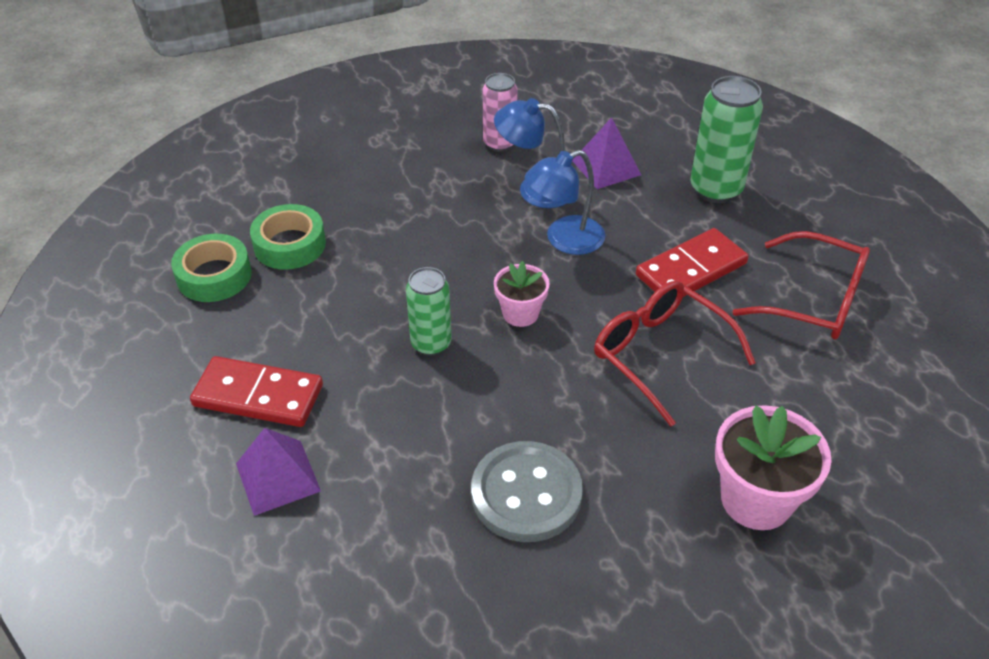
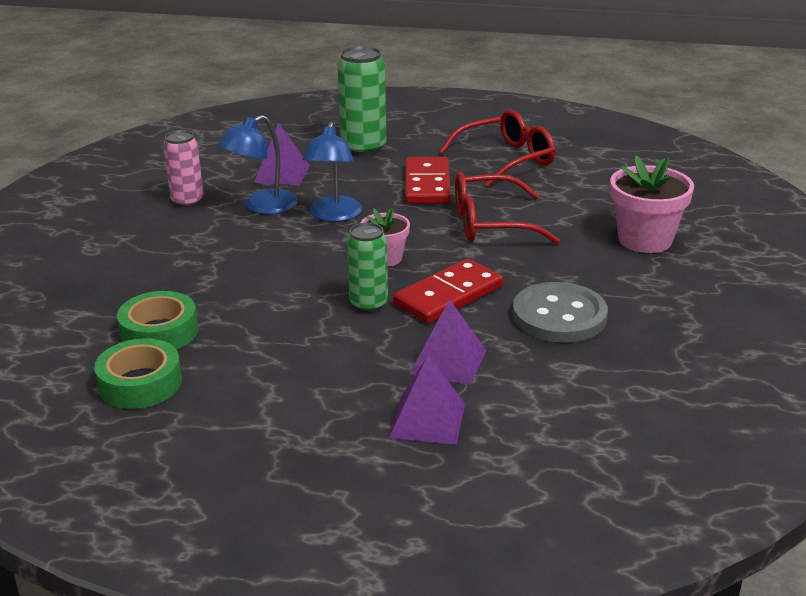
camera: 55 degrees left, 15 degrees down
(258, 395) = (324, 403): red domino -> red domino (448, 295)
(379, 446) = (448, 361): none -> purple pyramid

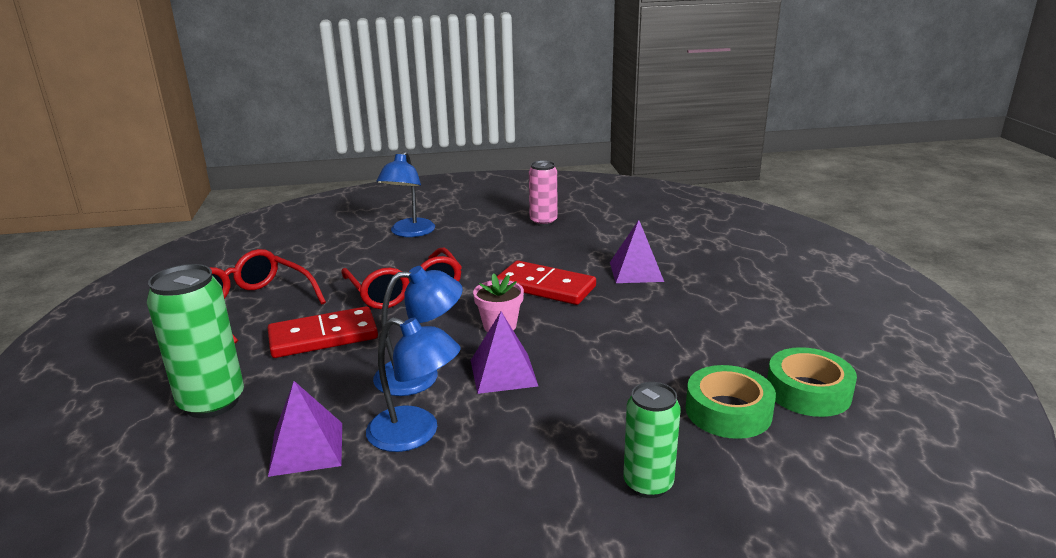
camera: 110 degrees left, 5 degrees down
(187, 201) = (421, 510): pink can -> pink can (543, 222)
(368, 304) = (585, 316): green can -> green can (648, 484)
(427, 420) = (708, 266): purple pyramid -> purple pyramid (503, 373)
(559, 316) = (544, 246): grey button -> none
(645, 240) = (409, 232): pink flower pot -> blue lamp

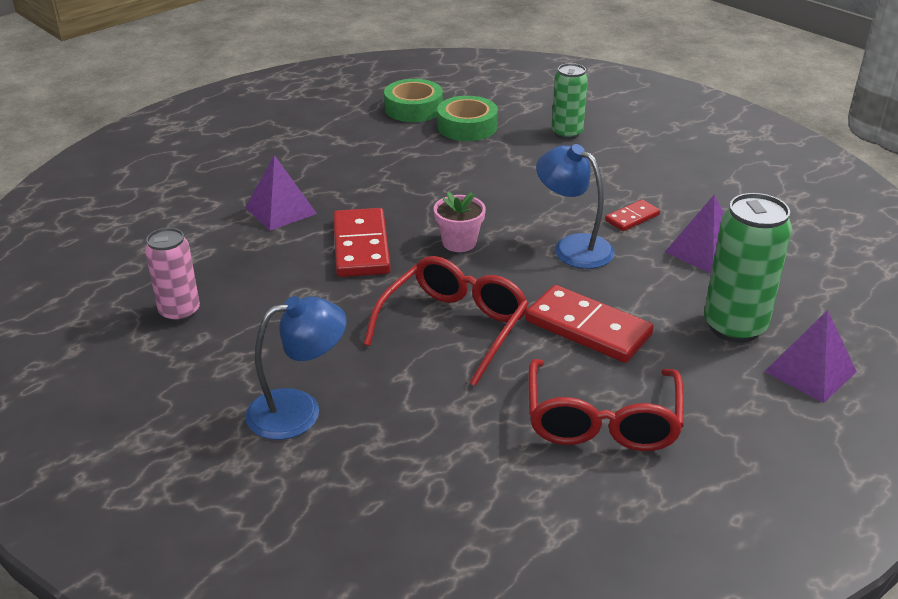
camera: 125 degrees left, 10 degrees up
(415, 434) = (632, 218): blue lamp -> red domino
(503, 373) = (523, 213): purple pyramid -> purple pyramid (810, 371)

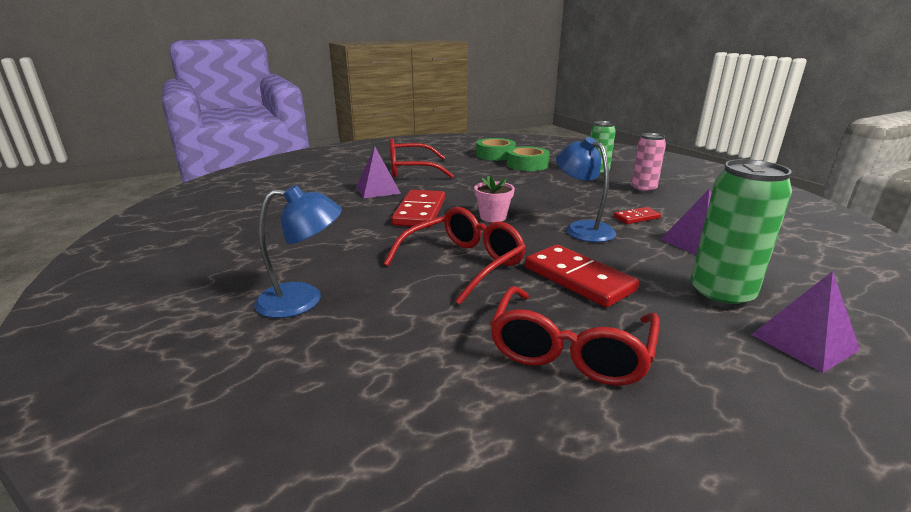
camera: 15 degrees right, 10 degrees down
(179, 312) = (268, 231): pink can -> pink can (643, 190)
(305, 160) = (410, 170): none -> red glasses

